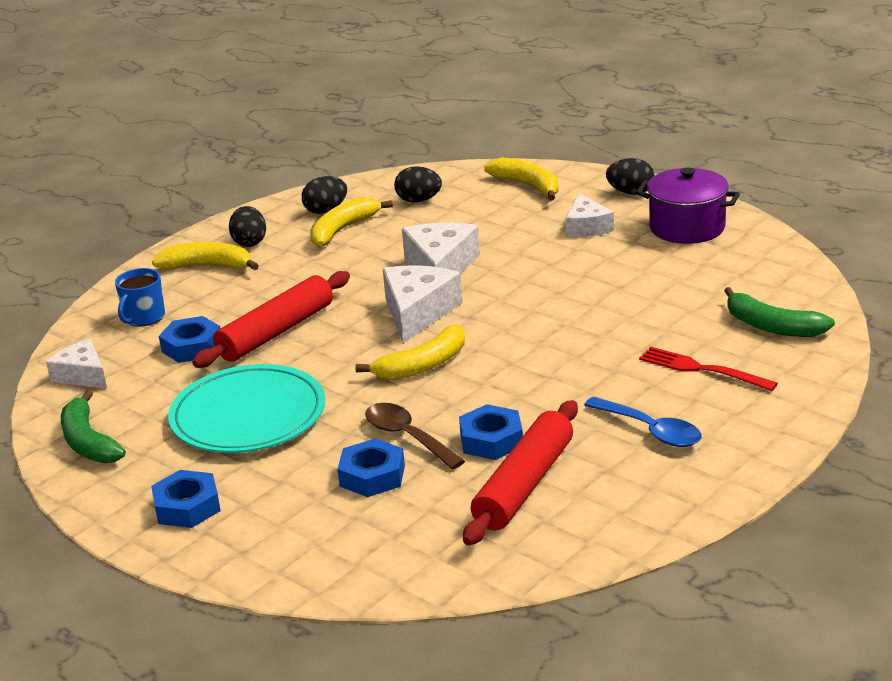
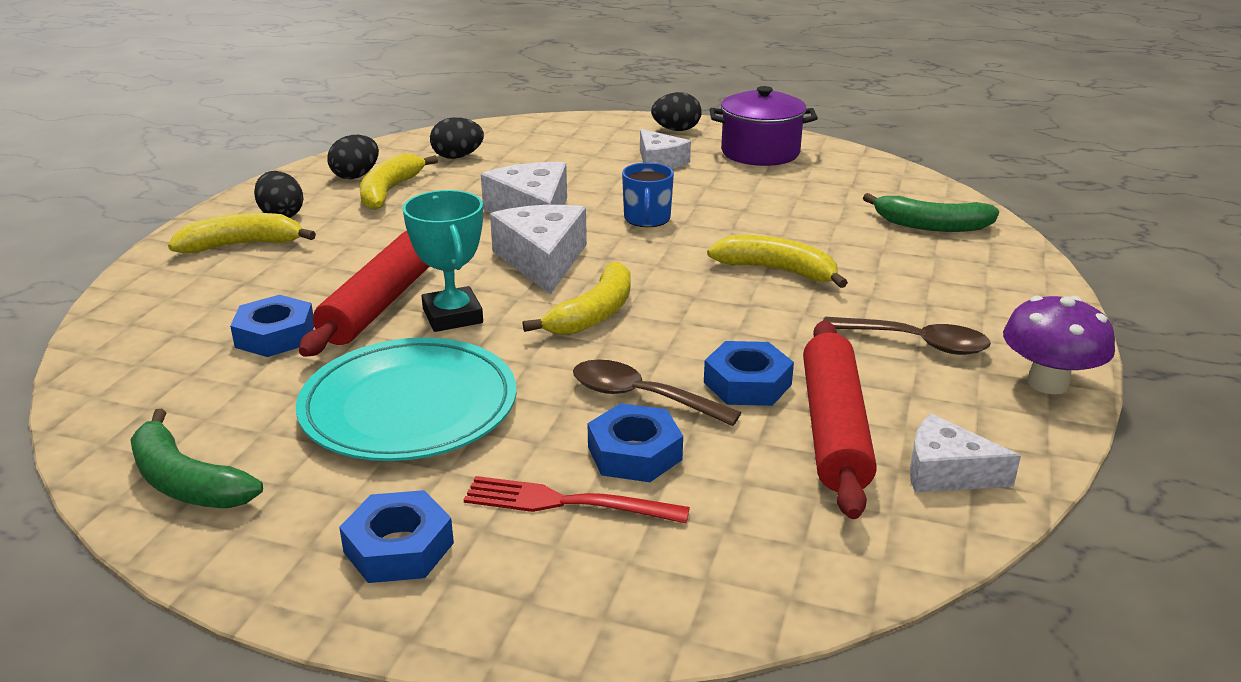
camera: 25 degrees left, 0 degrees up
(82, 375) = (130, 393): white cheese -> white cheese (946, 472)
(144, 317) = (185, 311): blue mug -> blue mug (647, 219)
(320, 350) = (452, 316): none -> turquoise trophy
(528, 186) = (566, 134): yellow banana -> yellow banana (777, 270)
(651, 430) = (916, 343): blue spoon -> brown spoon
(701, 369) = (904, 274): red fork -> red fork (565, 503)
(723, 481) = (1048, 383): none -> purple mushroom

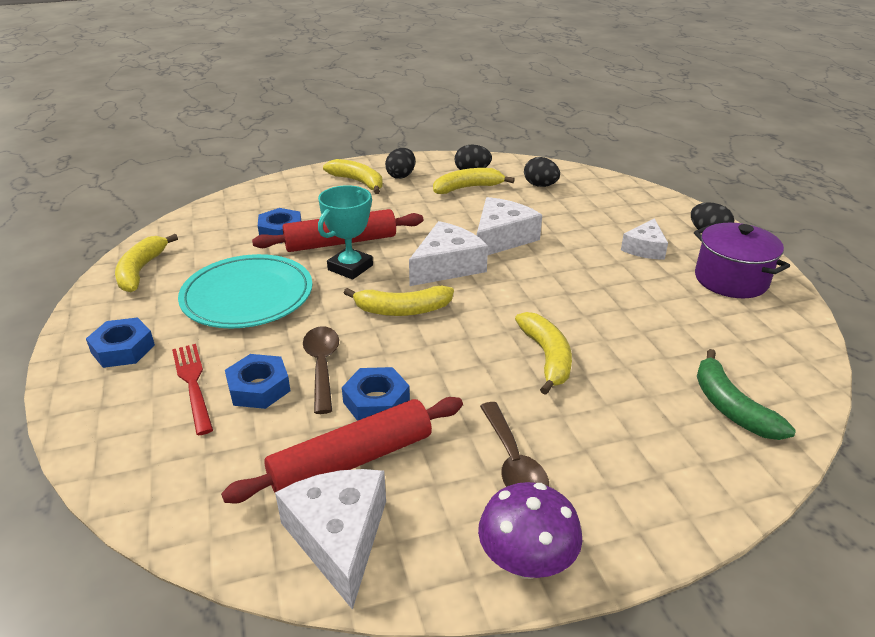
camera: 55 degrees right, 5 degrees up
(186, 482) = (141, 270): green banana -> yellow banana
(647, 219) = (551, 278): blue mug -> none
(946, 472) = (339, 537): white cheese -> white cheese, size x1.54

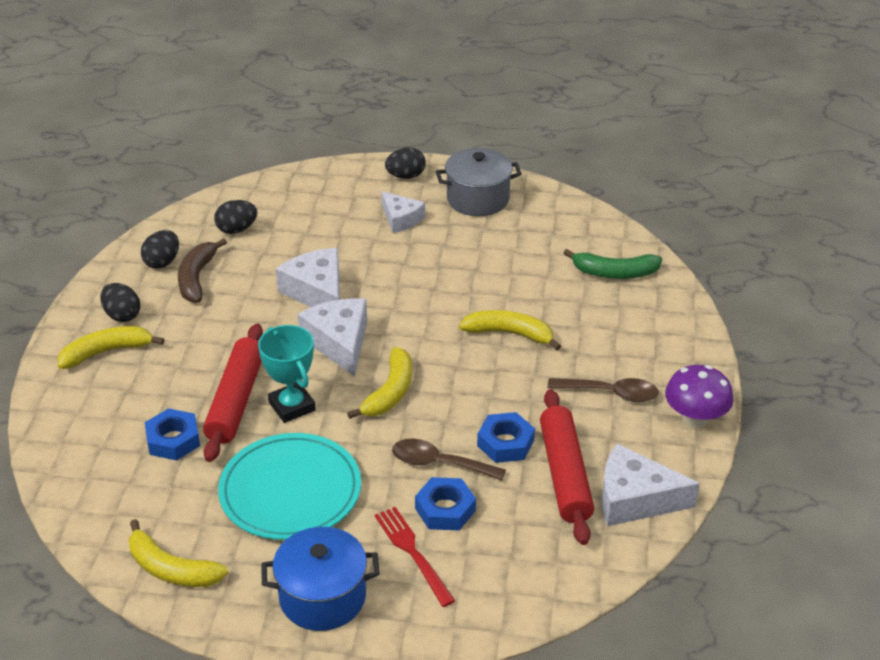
camera: 65 degrees left, 5 degrees up
(123, 349) = (322, 597): blue nut -> blue pot
(192, 383) = (412, 552): red fork -> red fork turned 60 degrees clockwise
(467, 188) = (197, 278): yellow banana -> brown banana
(731, 280) = (478, 199): purple pot -> grey pot

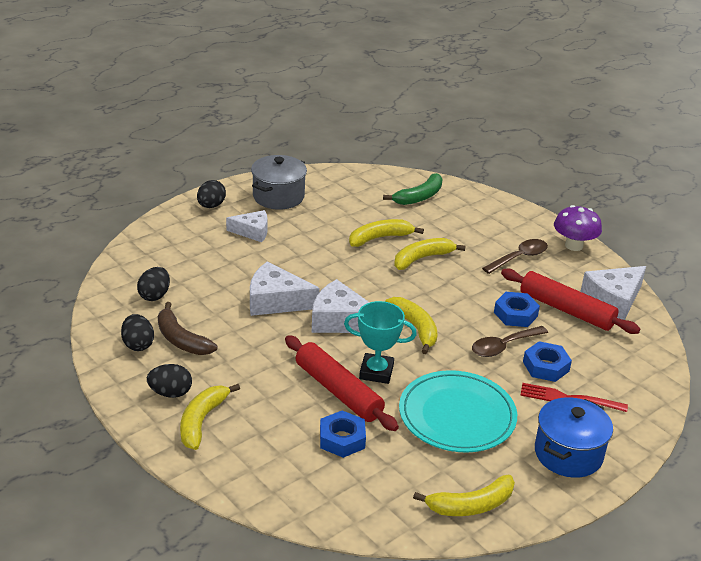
camera: 50 degrees left, 5 degrees down
(503, 290) = (380, 238): none -> yellow banana

